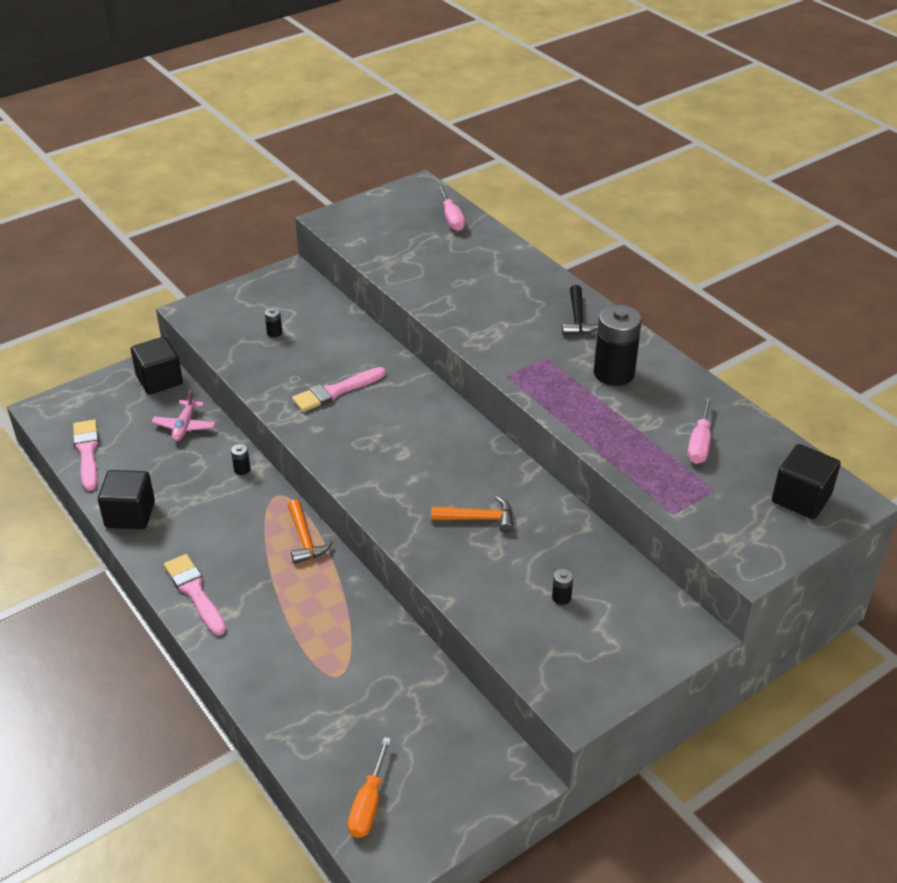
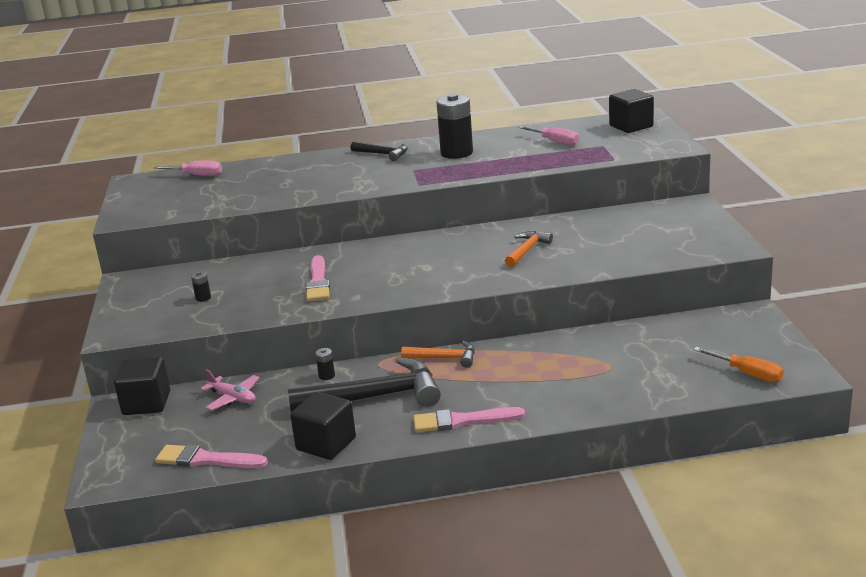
camera: 60 degrees left, 15 degrees down
(217, 517) = (376, 397): none -> black hammer
(561, 597) = (630, 236): black battery -> none

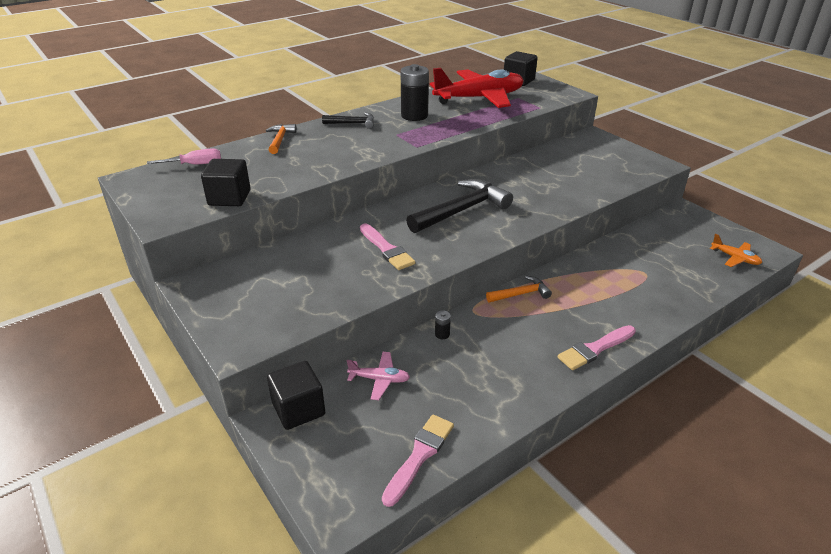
camera: 30 degrees left, 10 degrees up
(203, 298) = (293, 287): black battery -> none
(206, 460) = (419, 455): pink brush -> pink brush turned 135 degrees clockwise
(326, 444) = (511, 404): black cube -> black cube (229, 198)
(376, 397) = (504, 344): black hammer -> black hammer (462, 210)
(527, 250) = (524, 189): orange hammer -> orange hammer (280, 140)
(555, 142) = (479, 98): pink screwdriver -> red plane
(747, 374) = (735, 258): orange screwdriver -> orange plane

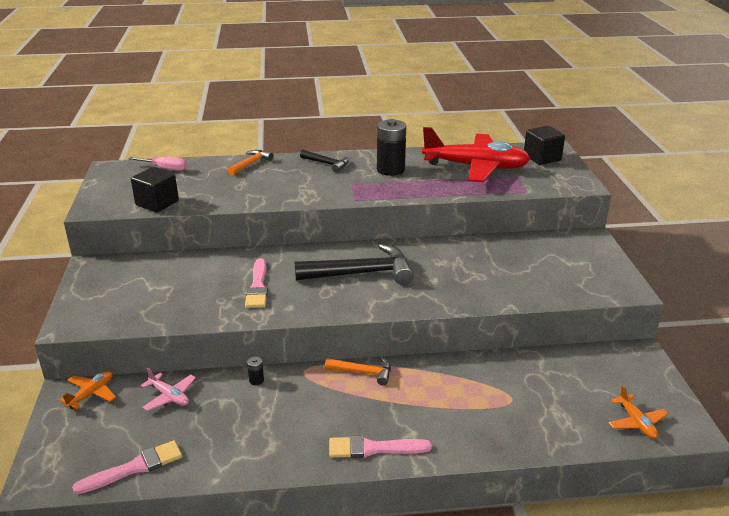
camera: 30 degrees right, 5 degrees down
(298, 409) = (91, 394): black cube -> orange plane

